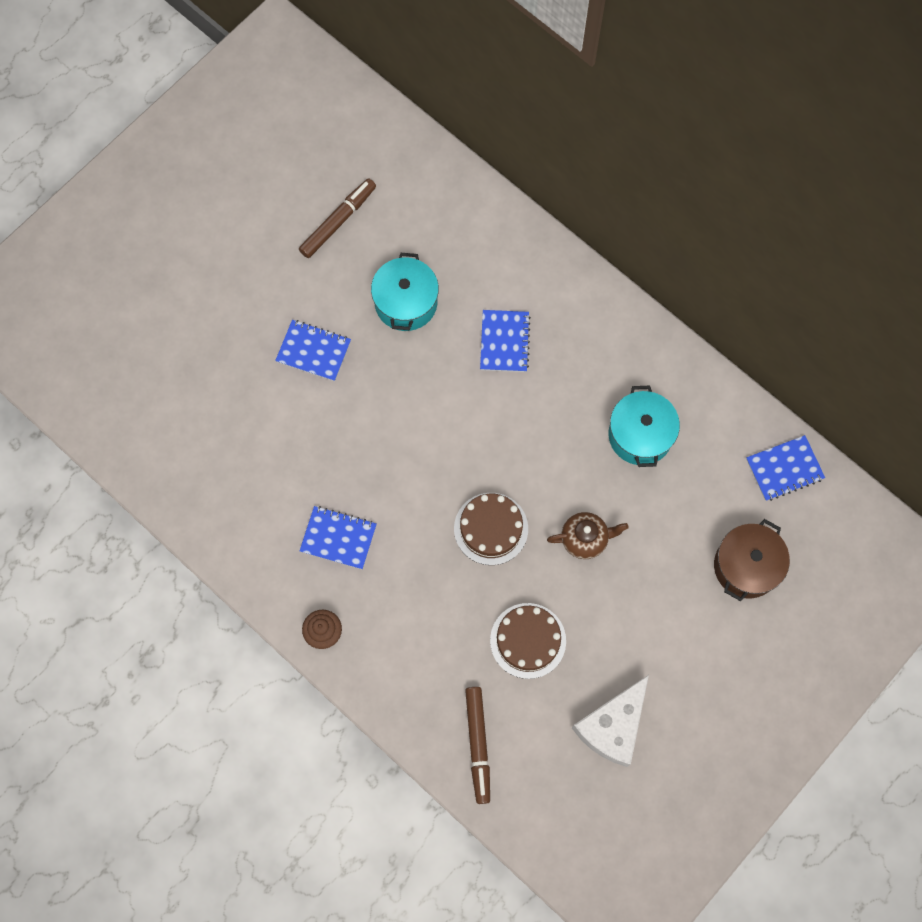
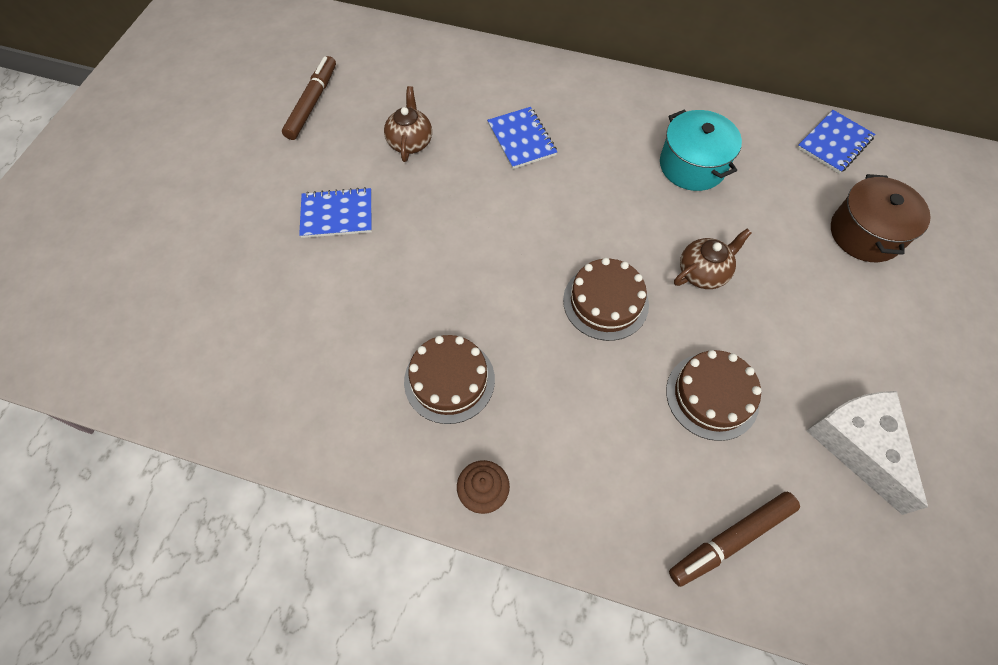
camera: 25 degrees left, 10 degrees down
(338, 538) = (449, 380): blue notebook -> brown cake
(406, 302) = (410, 142): turquoise pot -> brown teapot
(478, 744) = (732, 539): brown marker -> brown marker turned 90 degrees clockwise
(613, 726) = (858, 445): white cheese -> white cheese turned 150 degrees clockwise

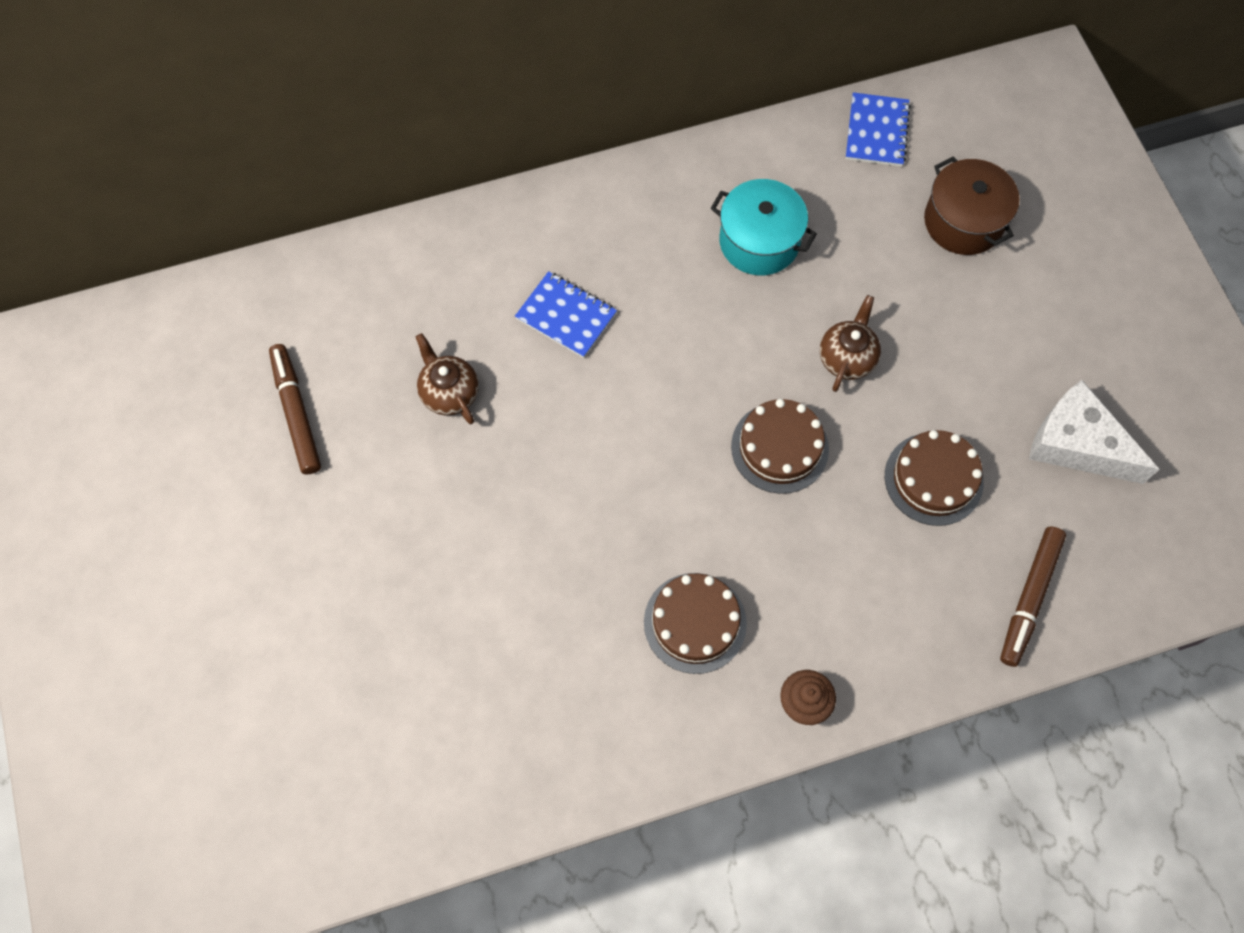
camera: 35 degrees left, 5 degrees up
(337, 214) = (441, 527): blue notebook -> none

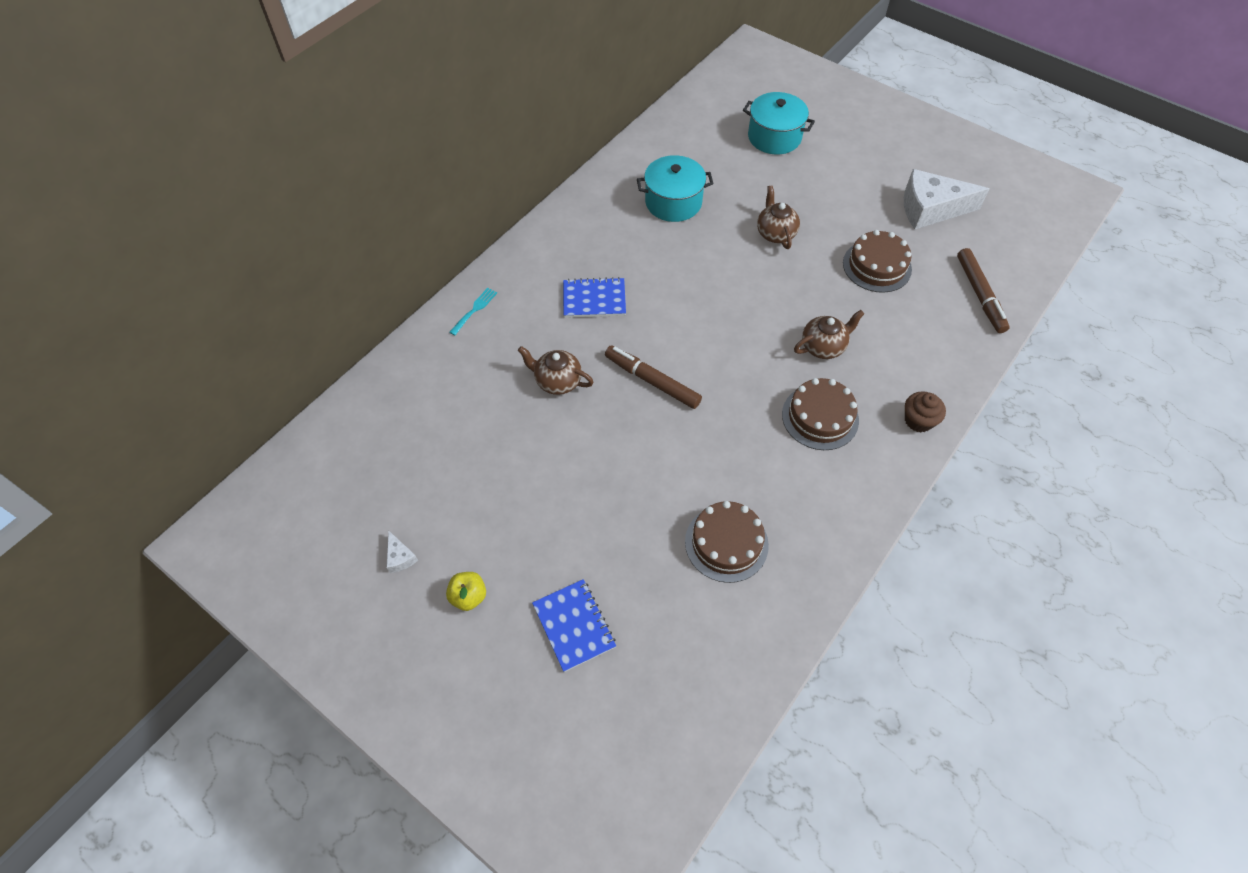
camera: 35 degrees left, 10 degrees down
(157, 489) = (400, 557): none -> white cheese
(188, 574) = (468, 596): none -> yellow apple
(296, 413) = (463, 452): brown marker -> brown marker (652, 381)
(430, 249) = (475, 309): none -> turquoise fork
(774, 540) = (823, 347): none -> brown teapot
(779, 447) = (781, 298): brown cake -> brown cake (726, 543)
(876, 131) = (688, 118): blue notebook -> blue notebook (574, 626)
(963, 221) = (774, 137): brown pot -> turquoise pot

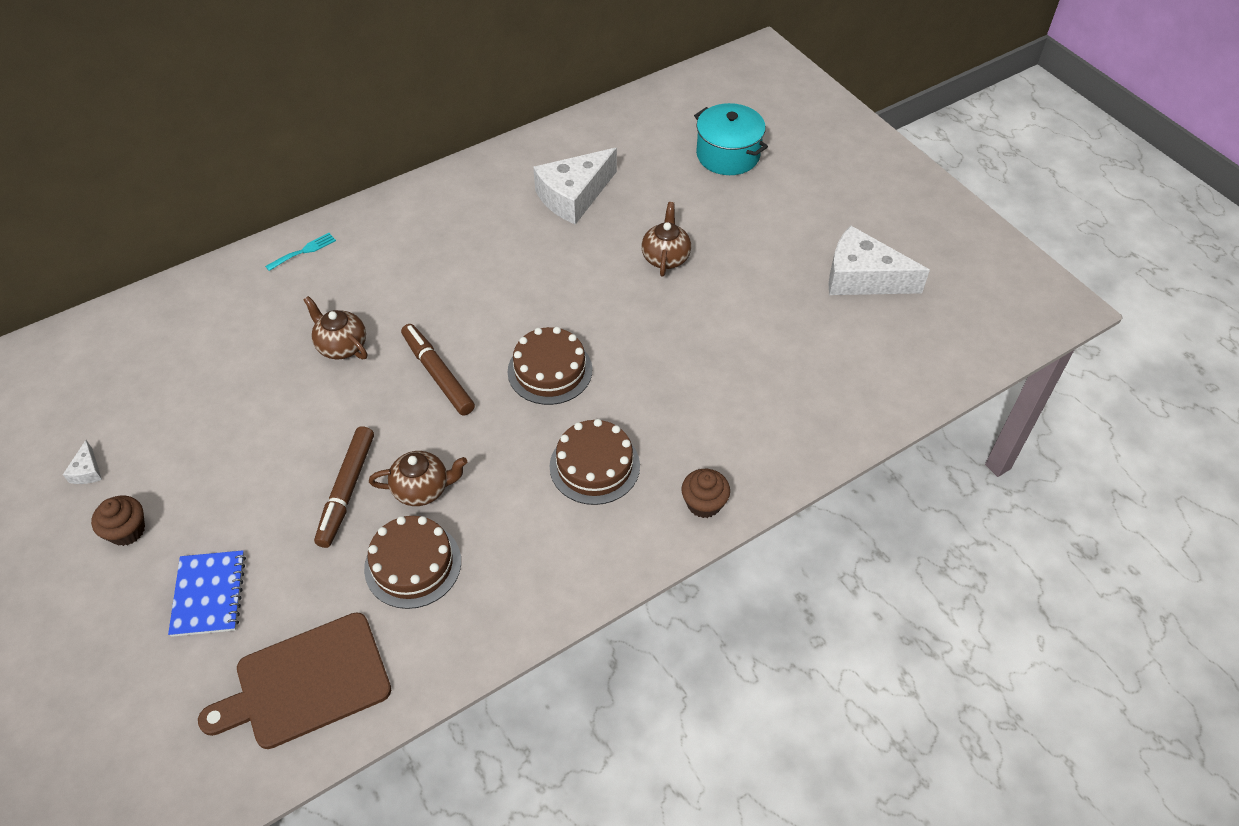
camera: 20 degrees right, 5 degrees down
(468, 596) = (127, 531): yellow apple -> brown cupcake
(594, 299) = (429, 274): blue notebook -> none
(673, 202) = (573, 196): turquoise pot -> white cheese
(699, 668) = (306, 682): none -> brown cutting board
(823, 347) = (644, 392): brown teapot -> brown teapot (422, 489)
(877, 266) = (759, 323): brown cake -> brown cake (550, 370)
(979, 294) = (862, 387): brown marker -> brown marker (347, 490)

